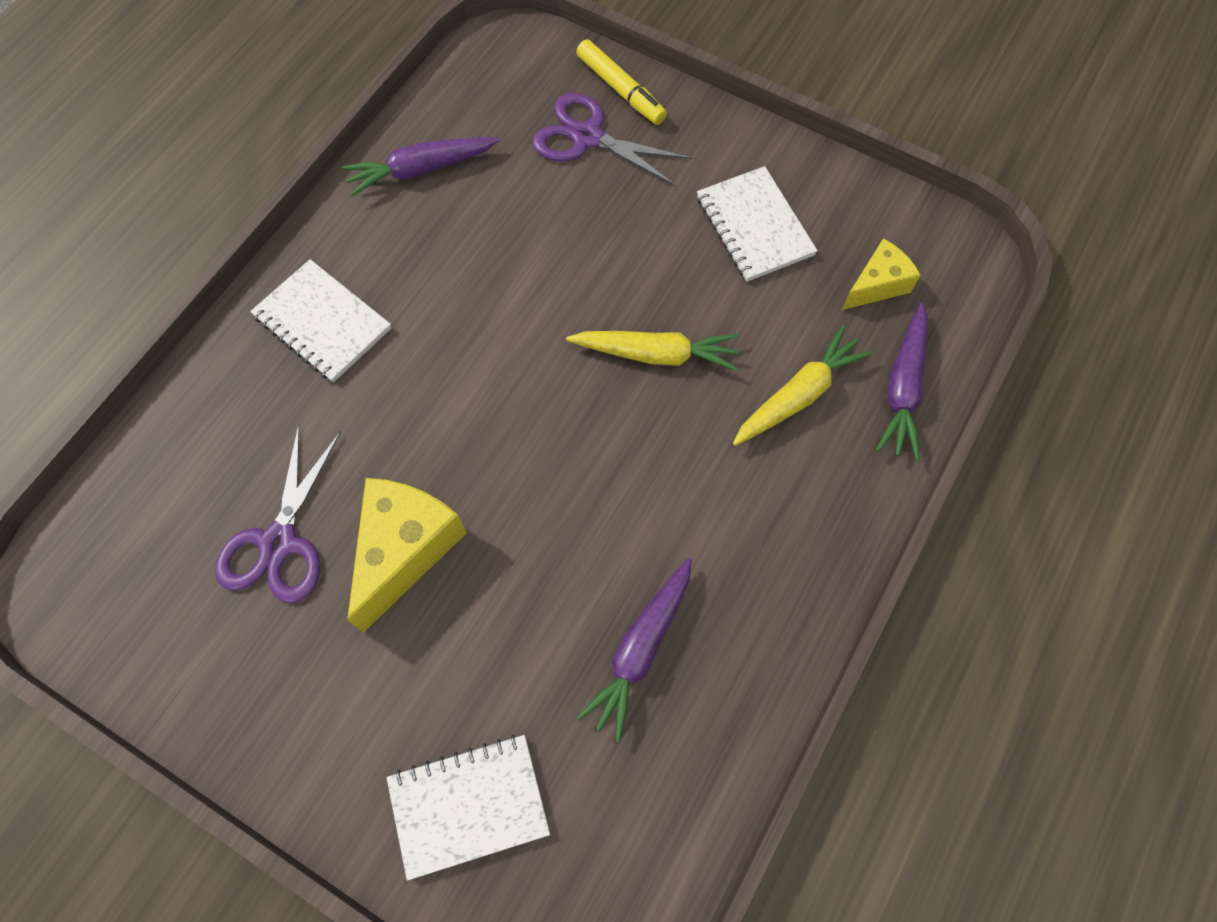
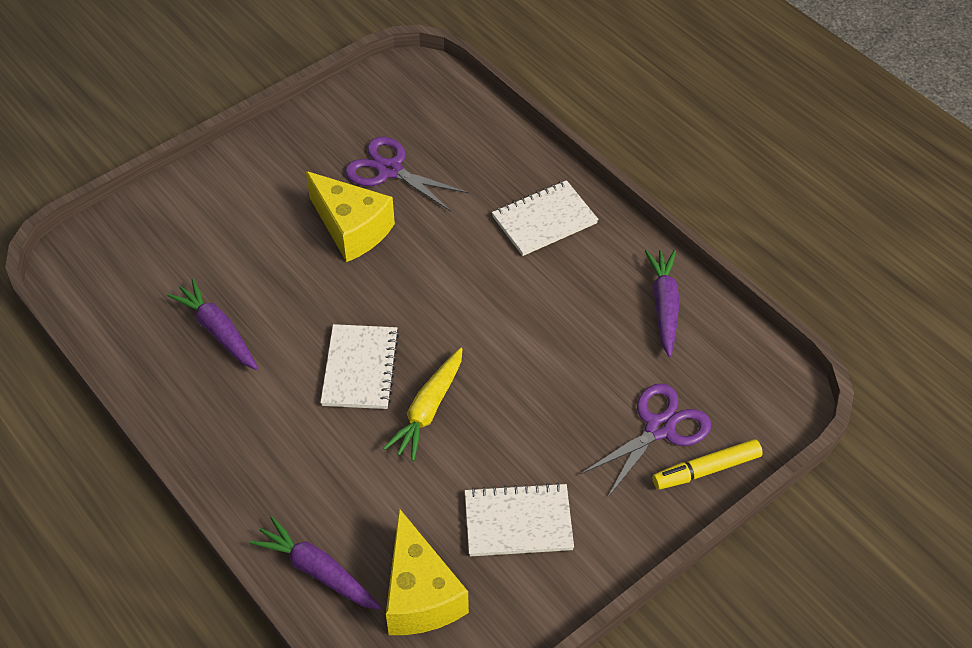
camera: 110 degrees right, 15 degrees down
(468, 805) = (181, 224): white notebook -> white notebook (360, 368)
(798, 395) = (348, 492): yellow carrot -> none
(877, 285) = (420, 594): yellow cheese -> yellow cheese, size x1.66

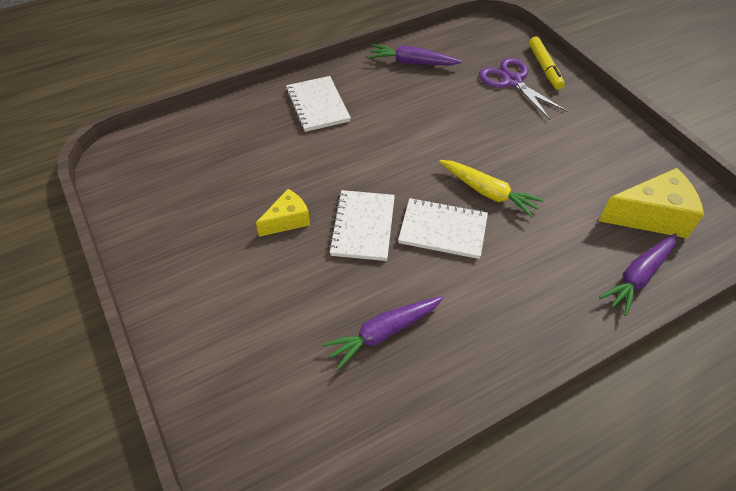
camera: 80 degrees left, 0 degrees up
(351, 229) = (287, 220): yellow cheese -> yellow cheese, size x0.60
(390, 170) = (228, 187): purple scissors -> none
(518, 522) = (587, 157): white notebook -> white notebook (363, 226)

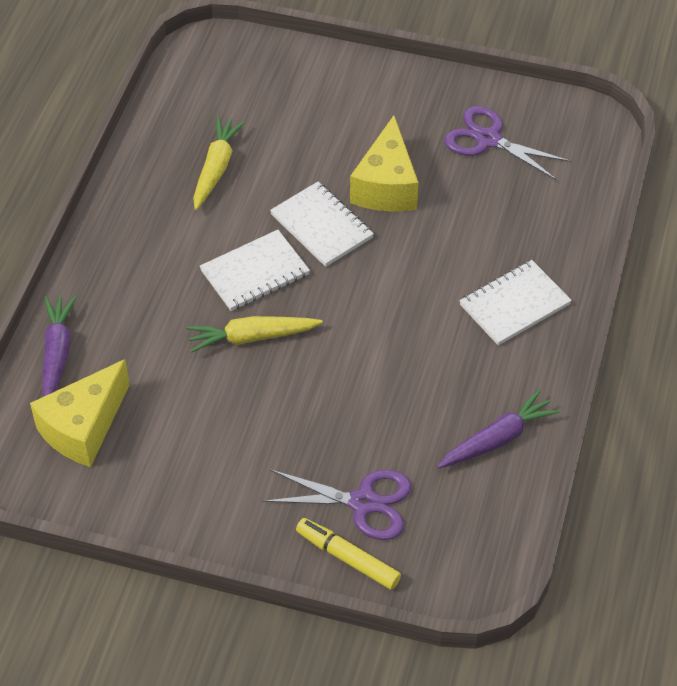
camera: 135 degrees right, 0 degrees up
(183, 199) = (488, 139): none -> purple scissors
(287, 220) = (386, 186): yellow cheese -> yellow cheese, size x1.66
(317, 105) = (514, 304): white notebook -> white notebook turned 60 degrees counterclockwise
(384, 333) = (216, 168): purple carrot -> yellow carrot

